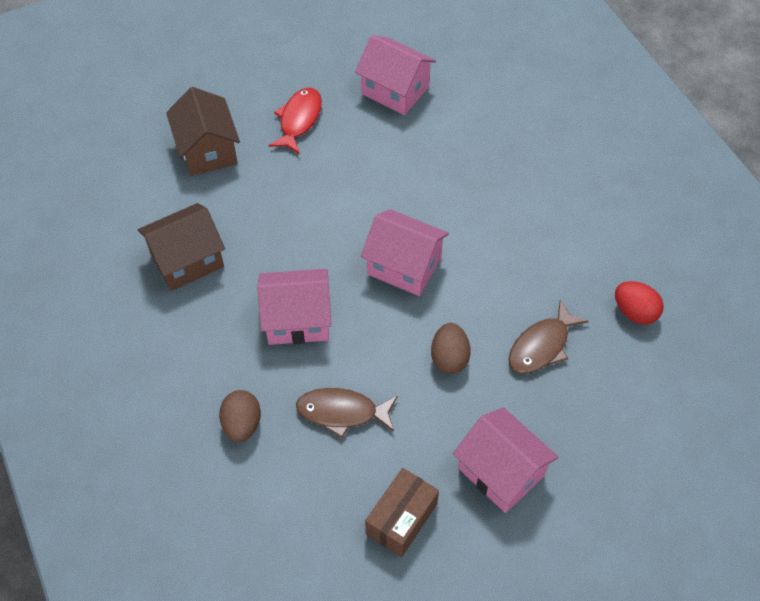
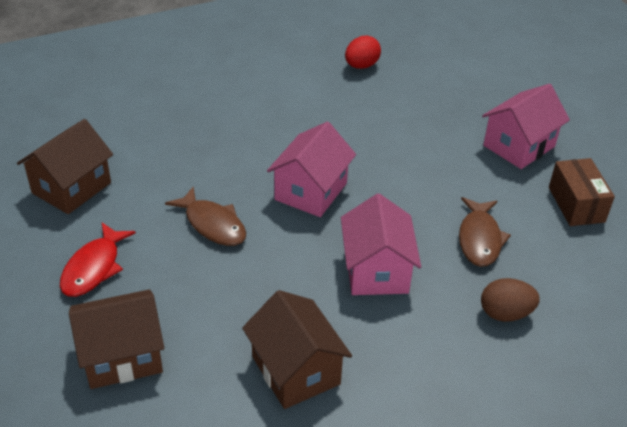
camera: 90 degrees left, 15 degrees down
(299, 120) = (94, 268): red fish -> red fish turned 90 degrees counterclockwise
(395, 90) = (71, 188): pink house -> brown house
(401, 519) = (576, 204): brown box -> brown box turned 45 degrees clockwise
(449, 358) = (413, 168): brown egg -> none
(541, 346) = (397, 115): brown fish -> brown fish (212, 224)

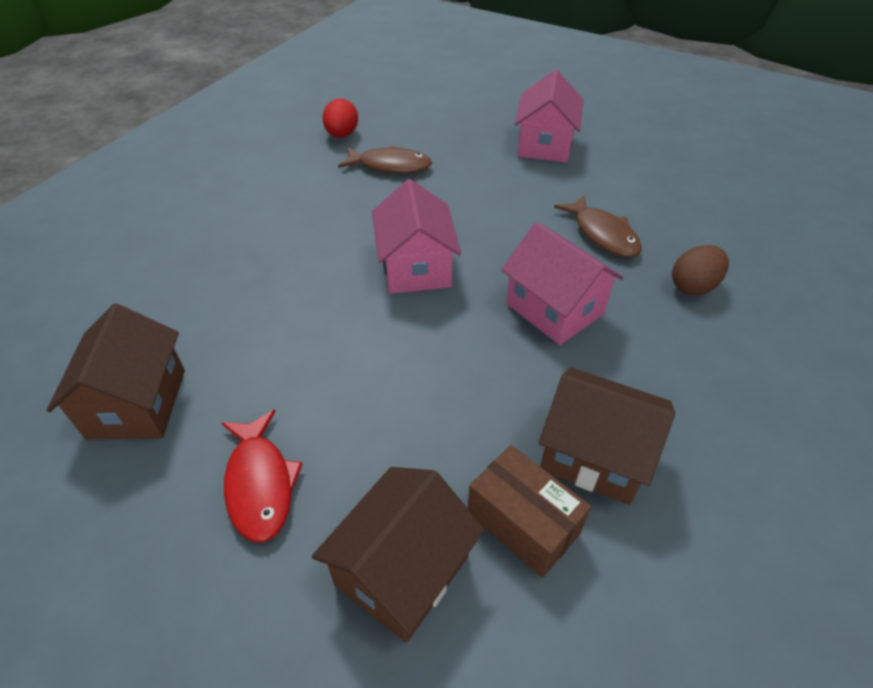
camera: 35 degrees left, 5 degrees up
(212, 224) = (351, 353): brown fish -> brown fish (390, 166)
(576, 204) = (637, 170): brown box -> brown box (523, 523)

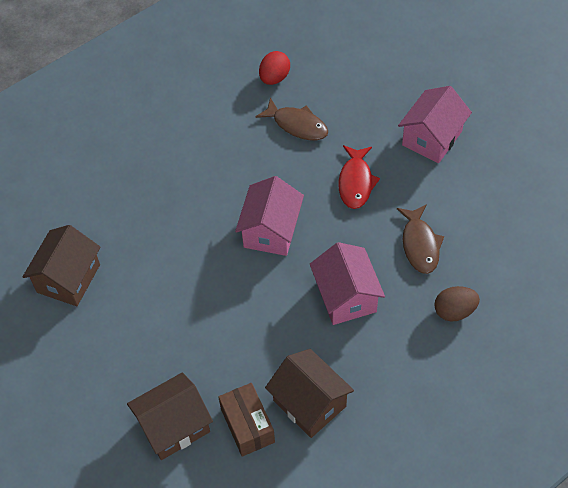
camera: 25 degrees right, 10 degrees up
(260, 484) = (120, 353): red fish -> red fish (356, 182)

